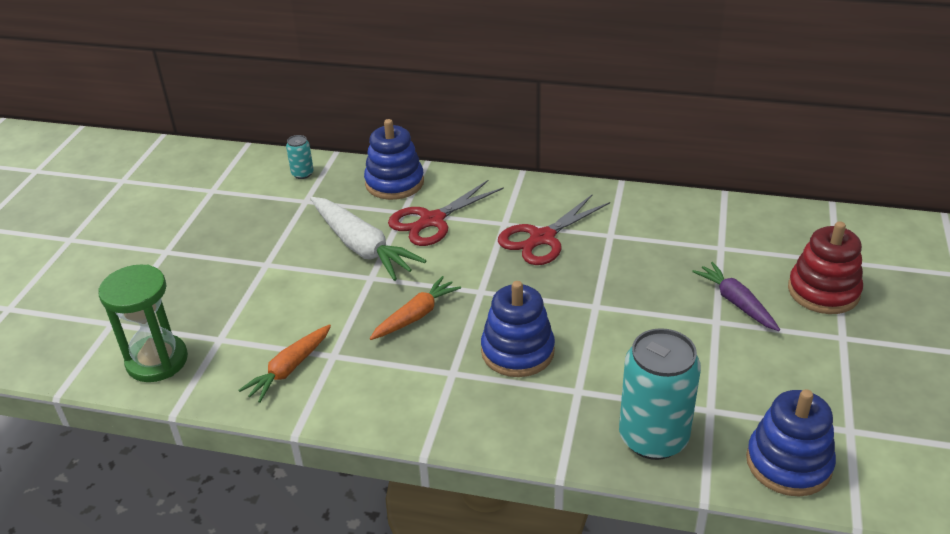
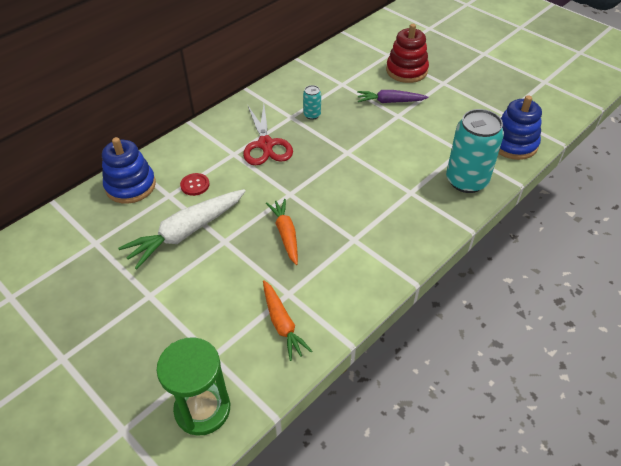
camera: 60 degrees left, 10 degrees up
(302, 174) = (57, 231): turquoise can -> turquoise can (312, 115)
(362, 247) = (186, 232): white carrot -> white carrot turned 150 degrees clockwise
(432, 220) = (195, 185): red scissors -> red button
(517, 351) = (358, 202): blue stacking toy -> none

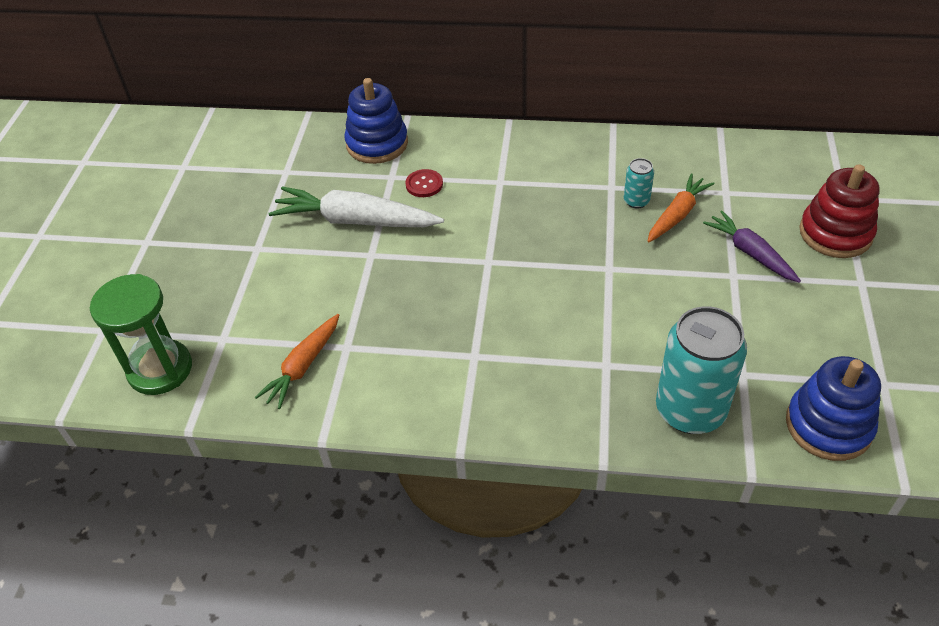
camera: 55 degrees right, 0 degrees up
(266, 144) = (542, 196): red scissors -> none
(286, 234) = (425, 295): orange carrot -> orange carrot (677, 215)

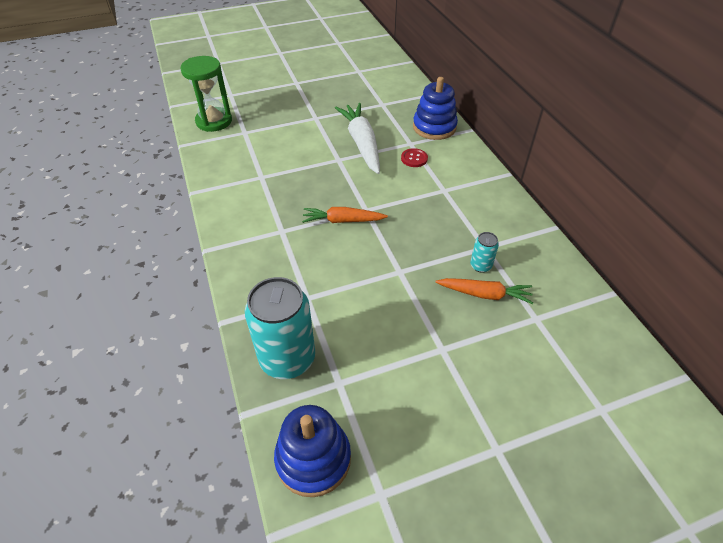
camera: 60 degrees right, 0 degrees up
(303, 366) = (239, 166): orange carrot -> orange carrot (343, 220)
(750, 253) = (475, 354): purple carrot -> none
(835, 233) = (547, 413): red stacking toy -> none

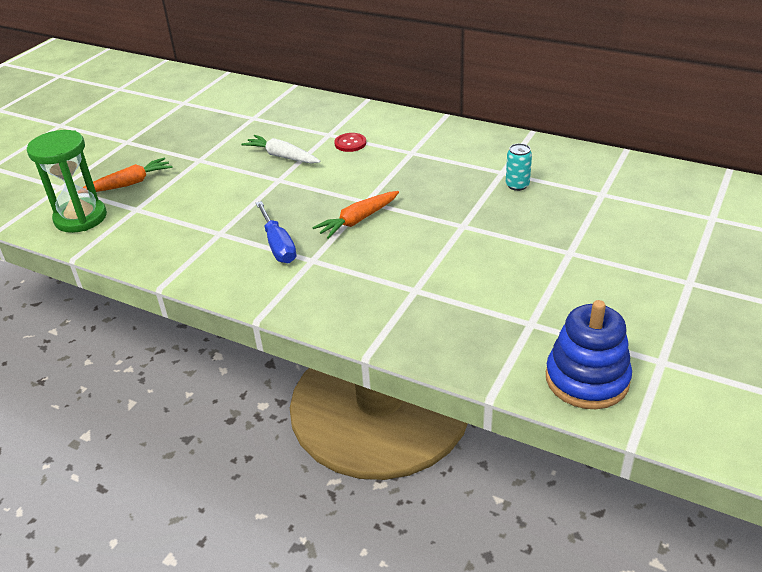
camera: 40 degrees left, 10 degrees down
(278, 207) = (278, 246): none -> blue screwdriver
(287, 358) = (466, 338): turquoise can -> none
(361, 143) = (282, 156): white carrot -> white carrot, size x0.62
(434, 127) = (332, 112): blue stacking toy -> none
(484, 294) = (547, 201): orange carrot -> orange carrot (129, 184)

